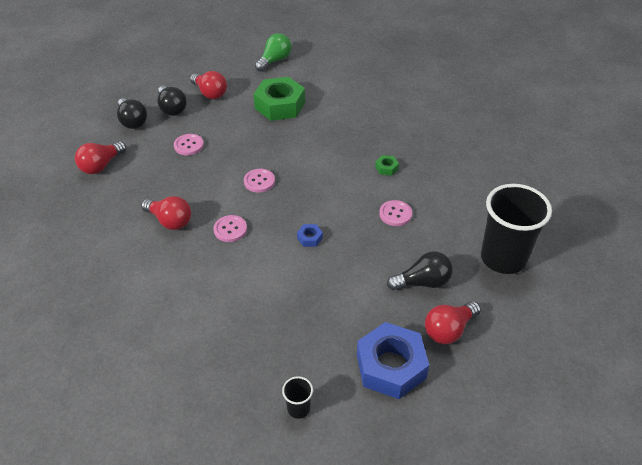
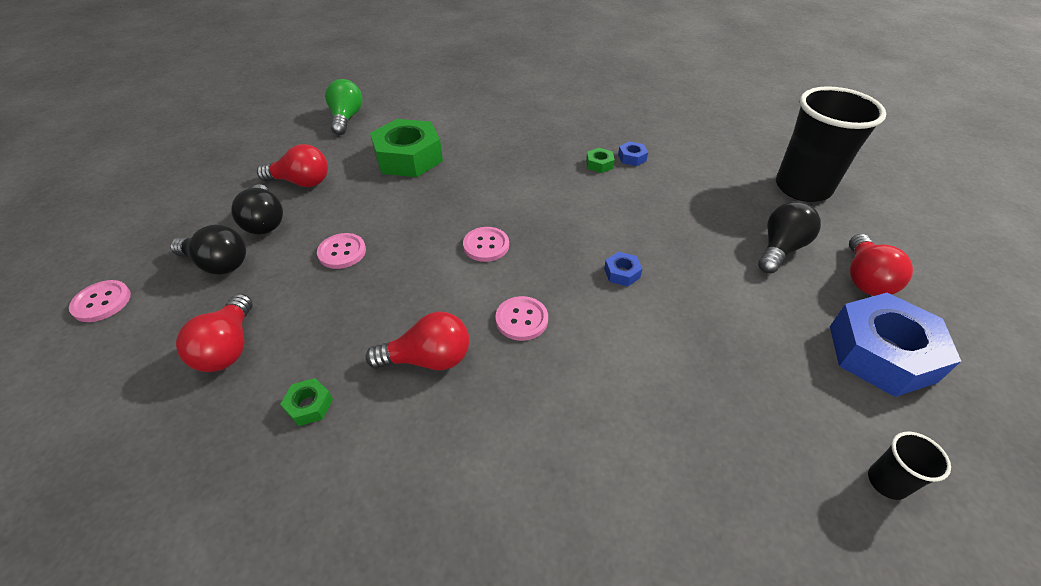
camera: 40 degrees left, 0 degrees up
(106, 210) = (309, 405): none -> green nut
(172, 108) = (265, 222): black light bulb -> black light bulb turned 45 degrees clockwise
(395, 214) = (666, 201): pink button -> pink button (102, 302)
(414, 175) = (632, 158): none -> blue nut

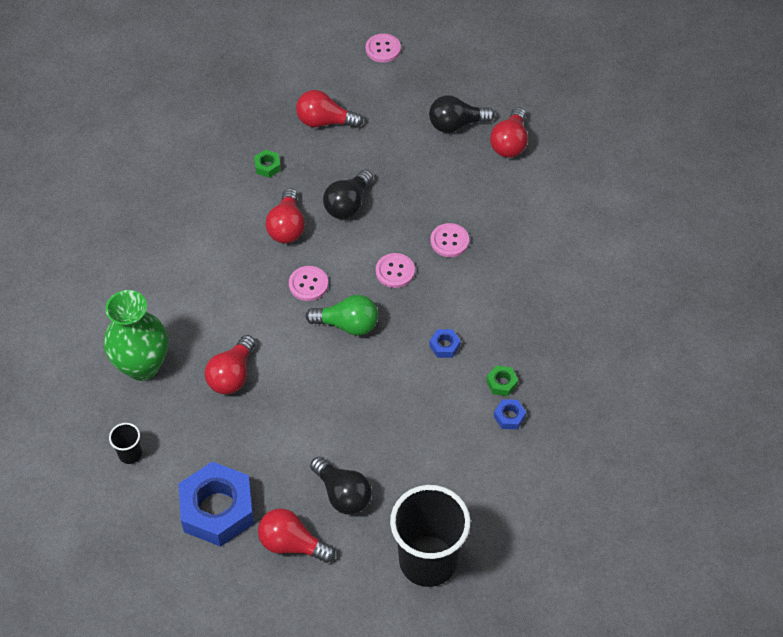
camera: 100 degrees right, 10 degrees up
(218, 264) = (409, 103): black light bulb -> black light bulb (348, 204)
(342, 252) = (407, 176): pink button -> pink button (449, 241)
(346, 118) = (623, 170): green light bulb -> green light bulb (347, 324)
(408, 158) = (539, 222): green nut -> none
(622, 273) = (341, 361): blue nut -> blue nut (444, 346)
(690, 376) = (232, 375): none -> red light bulb
(732, 506) = (142, 365): none -> green vase

